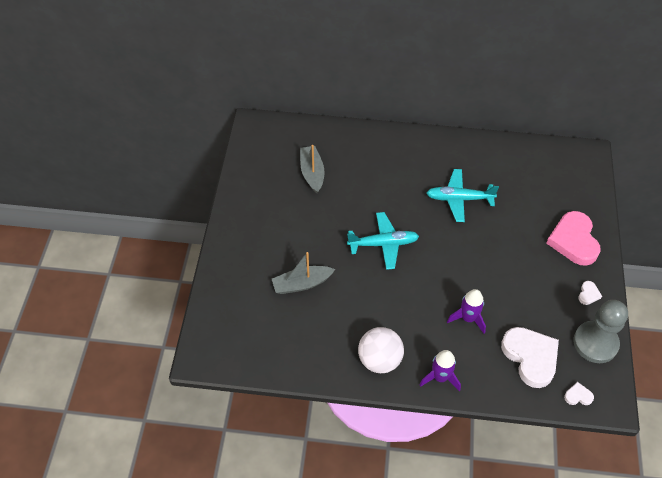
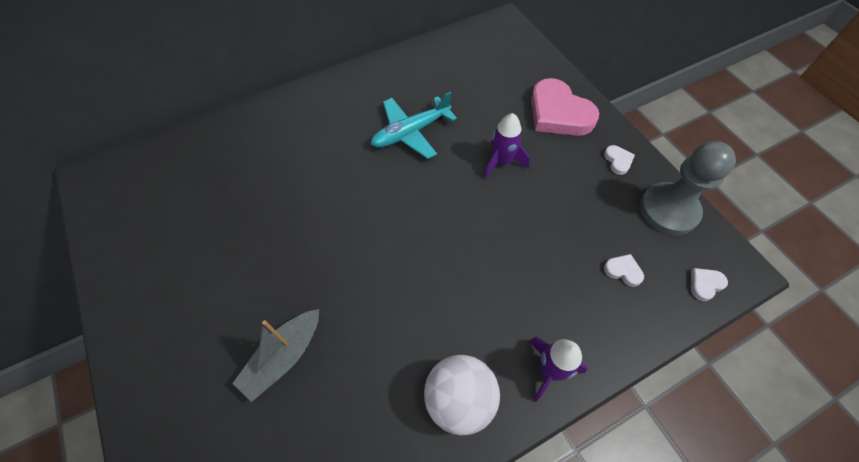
camera: 35 degrees left, 5 degrees up
(312, 173) = (210, 195): grey boat -> none
(383, 244) = (359, 235): turquoise plane -> none
(468, 318) = (522, 268): purple rocket -> purple rocket (501, 162)
(530, 357) = (623, 271): white heart -> white heart, size x0.42

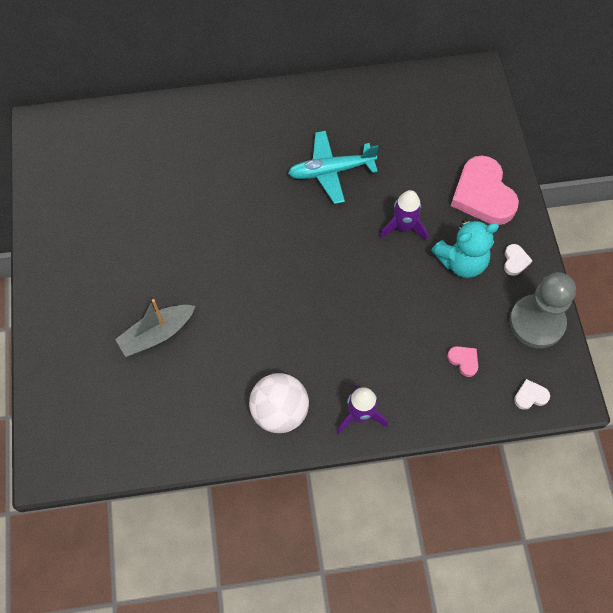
camera: 20 degrees right, 5 degrees up
(570, 176) = (461, 262): none -> turquoise teddy bear
(623, 271) = (463, 361): white heart -> pink heart

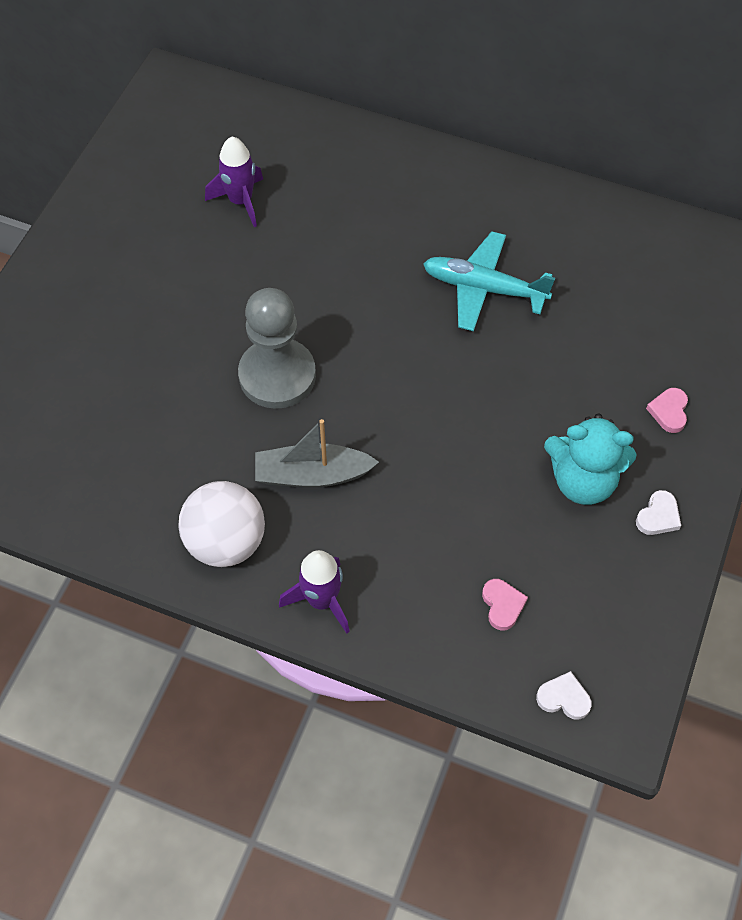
camera: 30 degrees right, 5 degrees down
(157, 334) = (143, 376): grey boat -> grey boat (312, 475)
(403, 227) = (533, 400): purple rocket -> purple rocket (240, 201)
(483, 195) = (669, 411): pink heart -> pink heart, size x0.42
(536, 322) = (636, 609): grey pawn -> grey pawn (277, 375)

